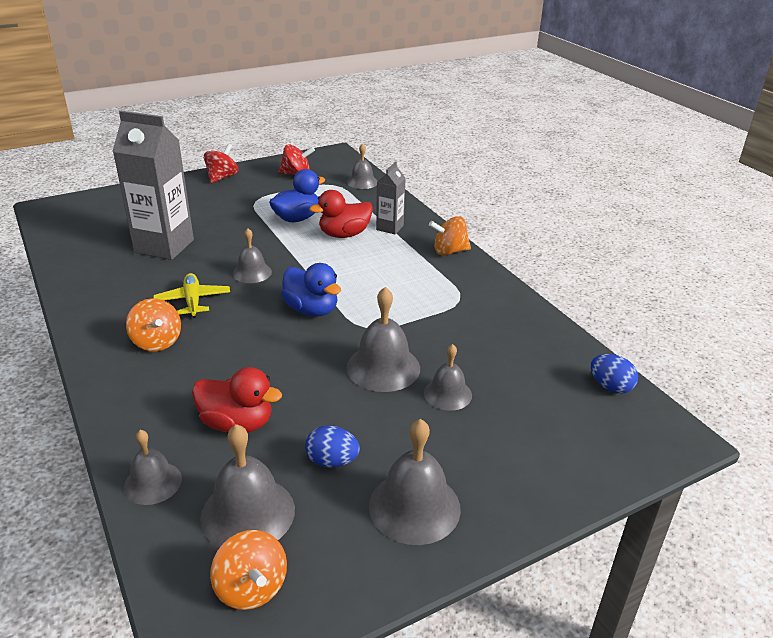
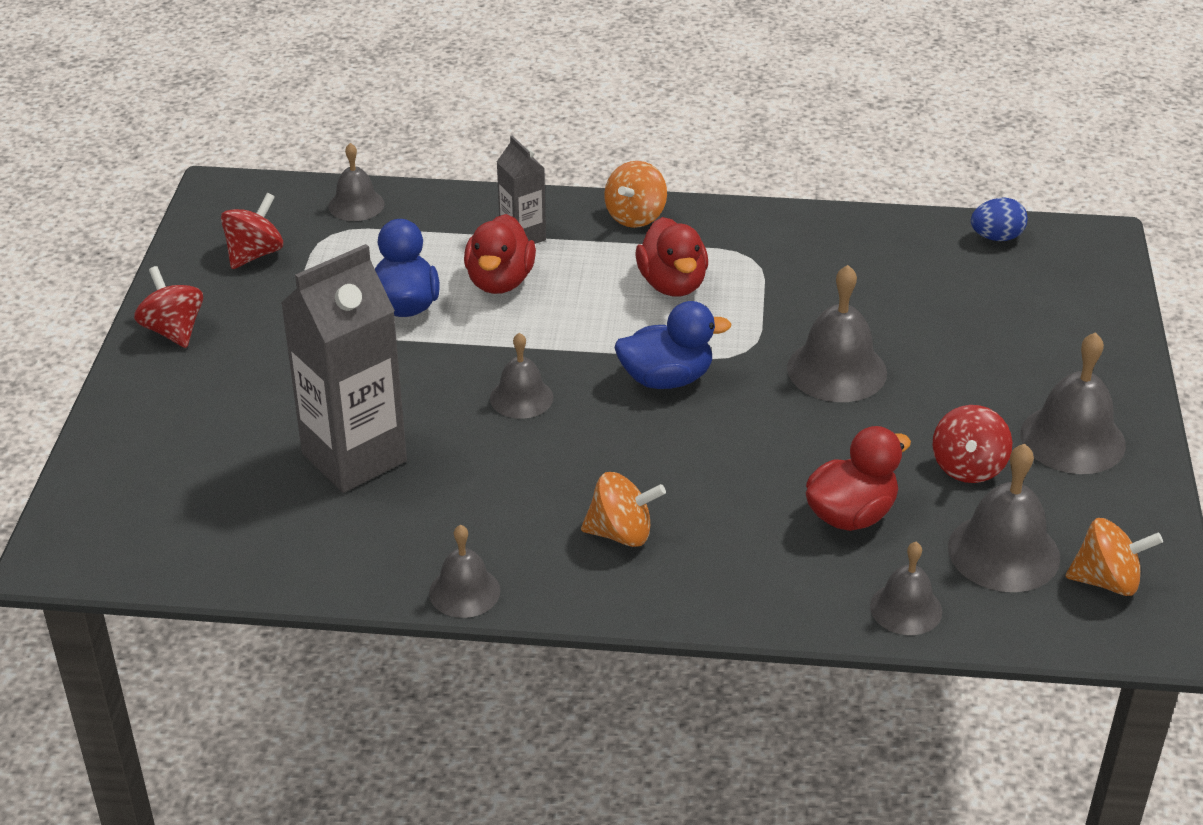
camera: 55 degrees left, 5 degrees up
(193, 301) = (546, 473): yellow plane -> none
(332, 461) = (968, 467): blue egg -> red spinning top
(401, 282) = (672, 284): none -> red duck
(447, 394) = (921, 345): grey bell -> grey bell (464, 591)

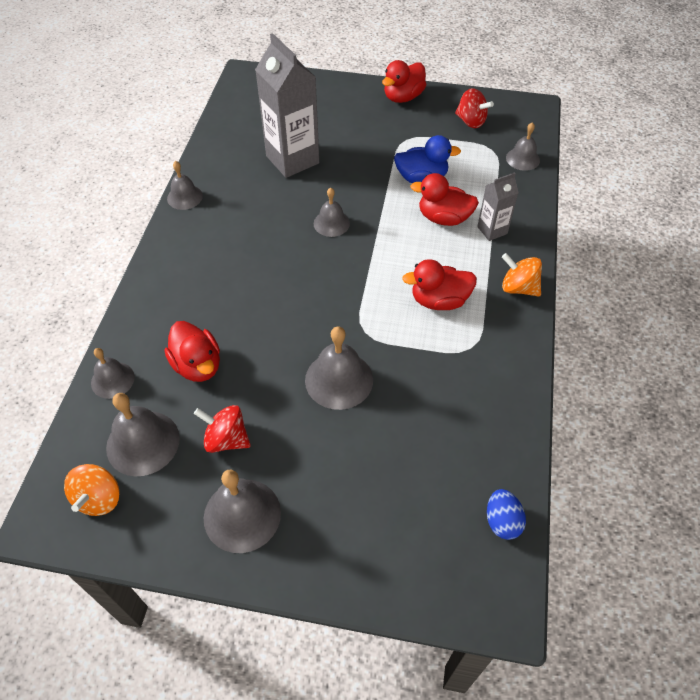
camera: 95 degrees right, 15 degrees up
(173, 331) = (403, 97): red spinning top -> red duck
(621, 533) = (210, 258): orange spinning top -> none
(666, 379) = (340, 289): blue duck -> none

